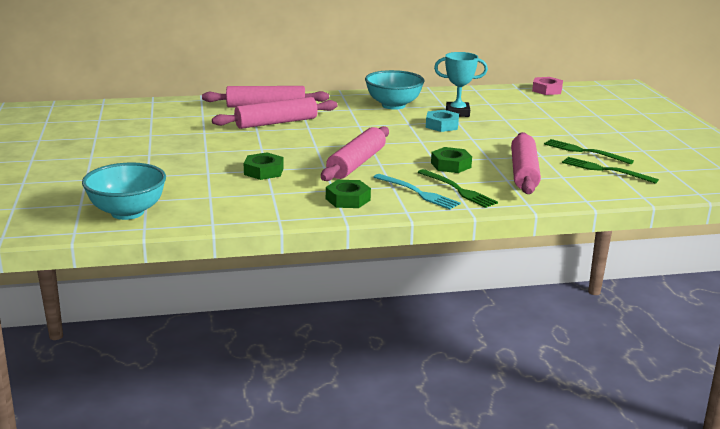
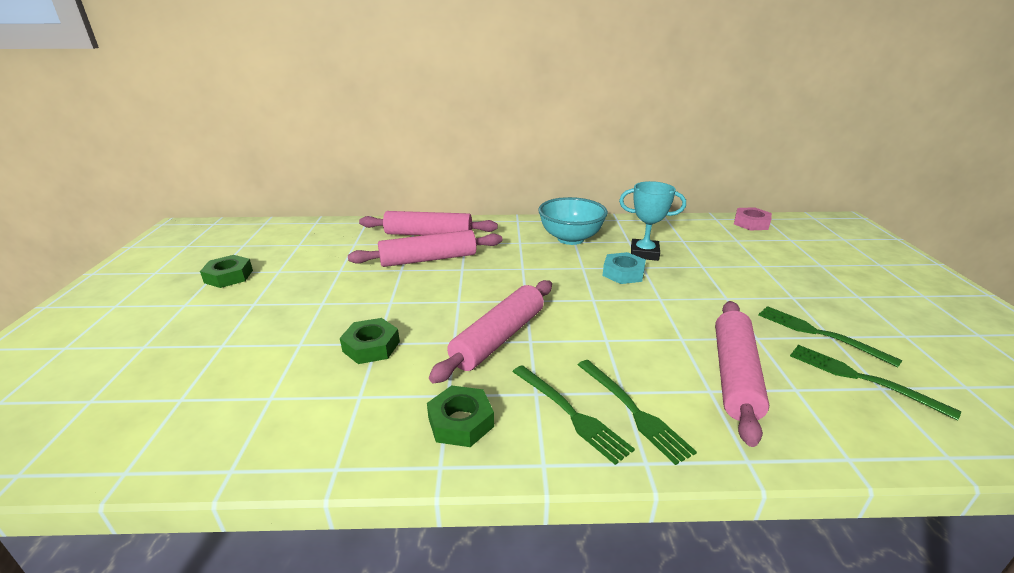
camera: 10 degrees right, 5 degrees up
(127, 212) = (133, 428): turquoise bowl -> none
(418, 193) = (570, 413): turquoise fork -> green fork
(451, 165) = (627, 351): green nut -> green nut (228, 276)

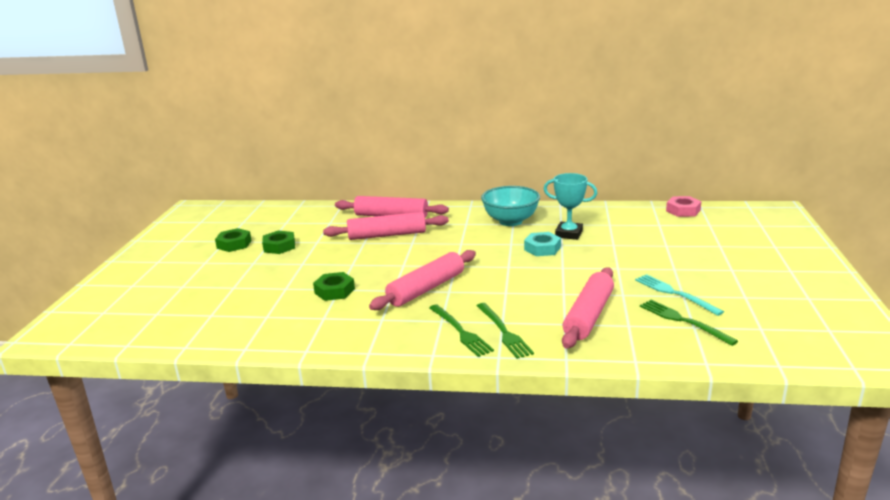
camera: 10 degrees right, 5 degrees down
(461, 422) = (386, 333): green nut -> green nut (279, 246)
(819, 334) = (674, 293): green fork -> turquoise fork

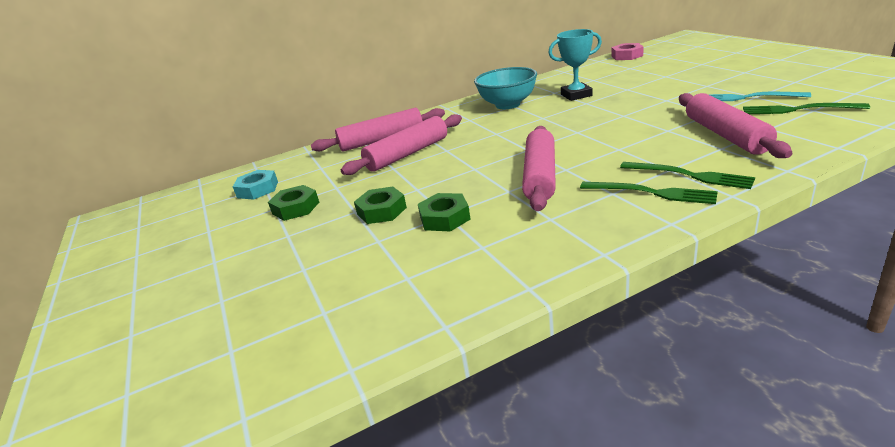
camera: 30 degrees left, 5 degrees up
(234, 244) = (228, 229): green nut -> green nut (381, 211)
(542, 248) = (577, 110): turquoise nut -> turquoise nut (258, 189)

